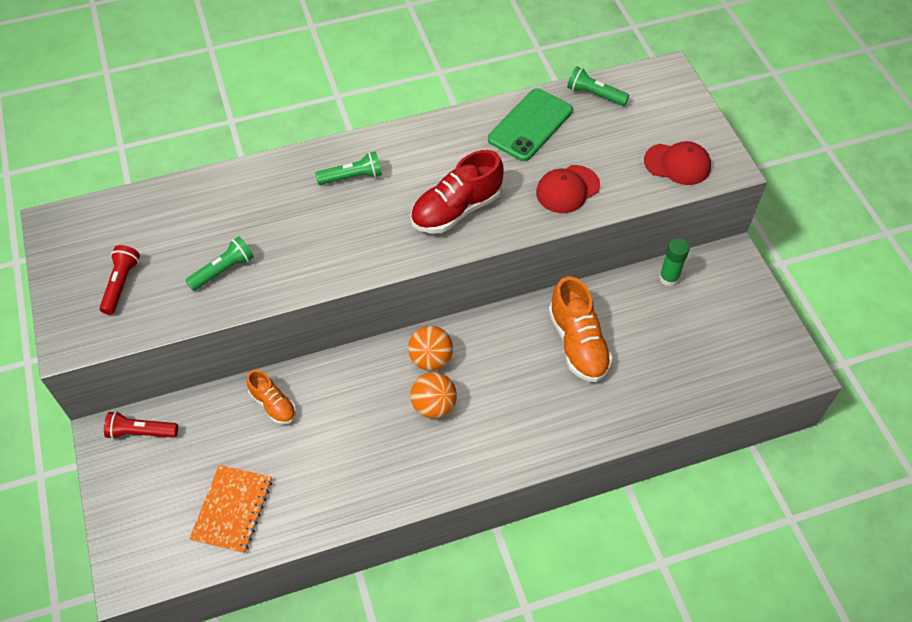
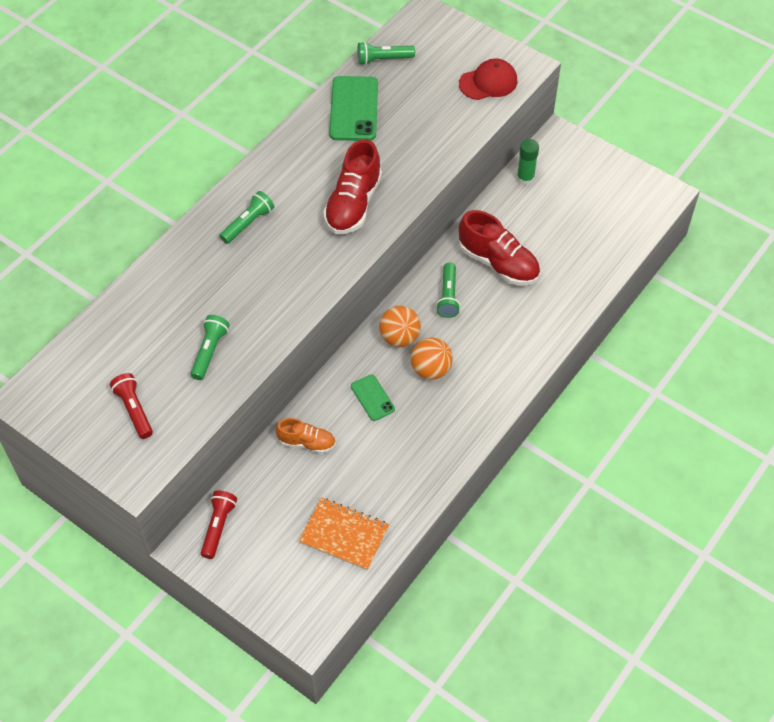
camera: 35 degrees left, 0 degrees up
(141, 432) = (218, 527): red flashlight -> red flashlight turned 135 degrees clockwise
(232, 510) = (344, 534): orange notebook -> orange notebook turned 45 degrees counterclockwise
(361, 399) = (372, 398): none -> green phone
(505, 347) = (448, 296): none -> green flashlight
(567, 189) = (424, 144): red cap -> none
(578, 343) = (498, 263): orange shoe -> red shoe

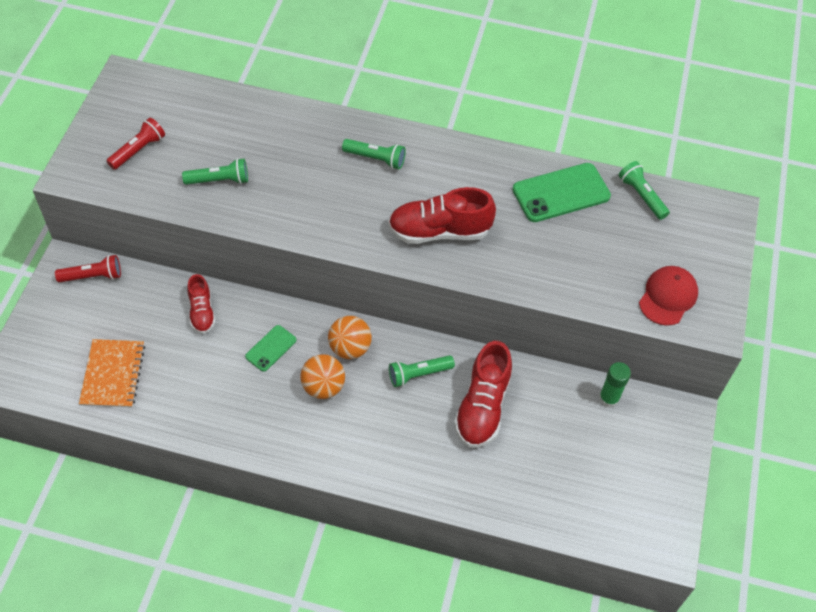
camera: 65 degrees right, 0 degrees up
(307, 442) = (202, 312): orange shoe -> red shoe
(488, 82) = (668, 297): red cap -> red cap turned 105 degrees counterclockwise

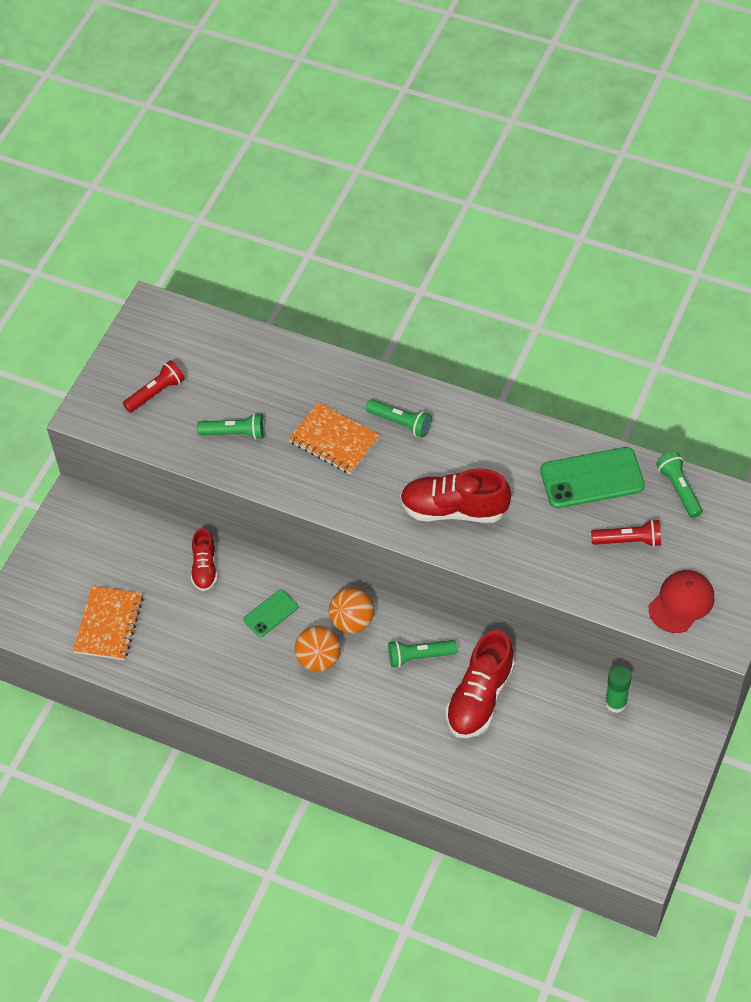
camera: 15 degrees right, 0 degrees up
(93, 276) = (98, 519): red flashlight -> red flashlight (628, 540)
(315, 179) = (334, 440): none -> orange notebook

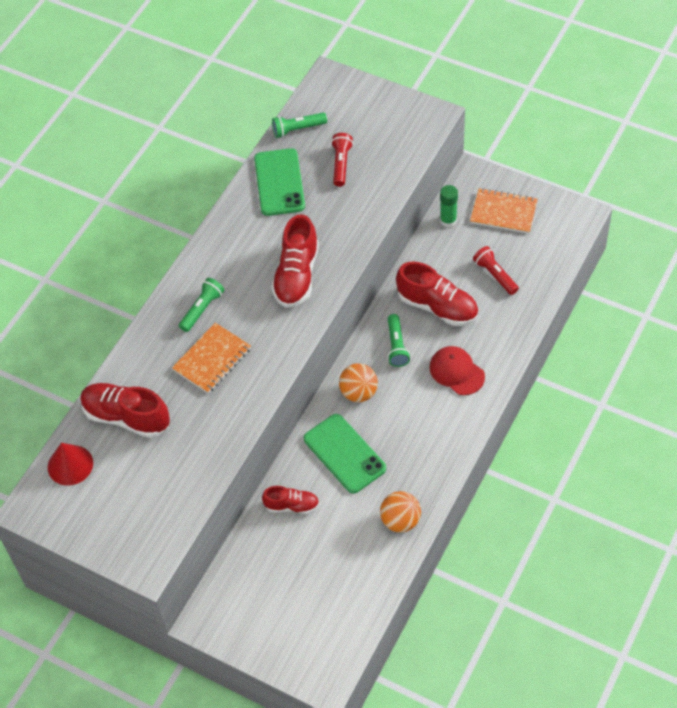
camera: 85 degrees left, 0 degrees up
(109, 624) = (342, 586): orange notebook -> orange notebook (503, 212)
(156, 393) = (133, 503): red flashlight -> red flashlight (495, 275)
(200, 333) = (70, 465): none -> red cone
(235, 433) = (191, 437): green flashlight -> none
(258, 373) = (126, 417): none -> red shoe
(270, 613) = (344, 454): green phone -> green phone, size x1.83
(319, 659) = (393, 418): orange ball -> orange ball (400, 521)
(681, 603) = (400, 137): red cap -> red cap (456, 372)

